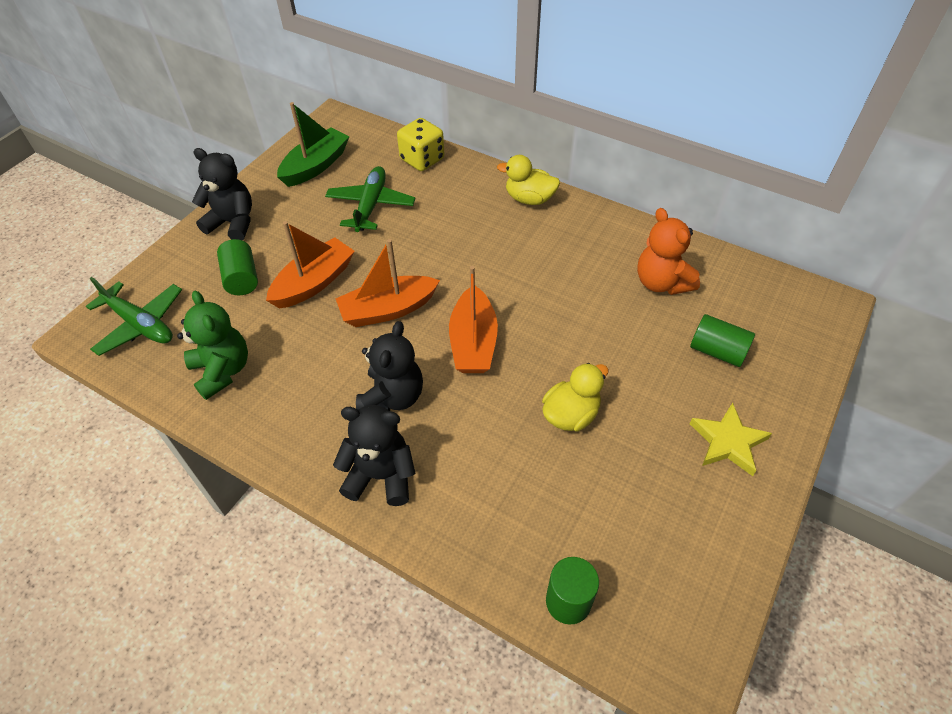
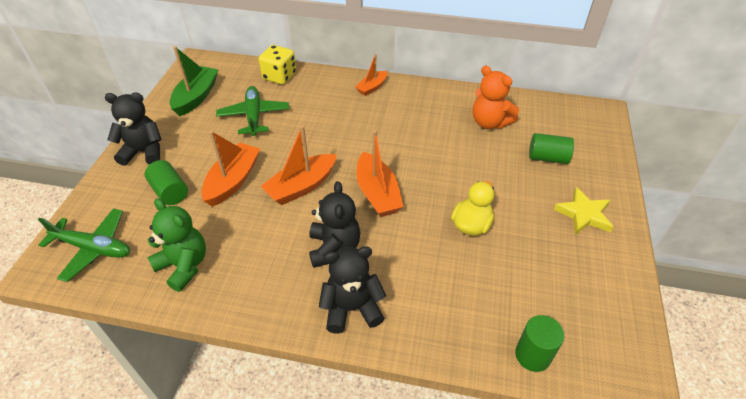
camera: 20 degrees left, 5 degrees down
(529, 199) = (372, 87): yellow duck -> orange boat

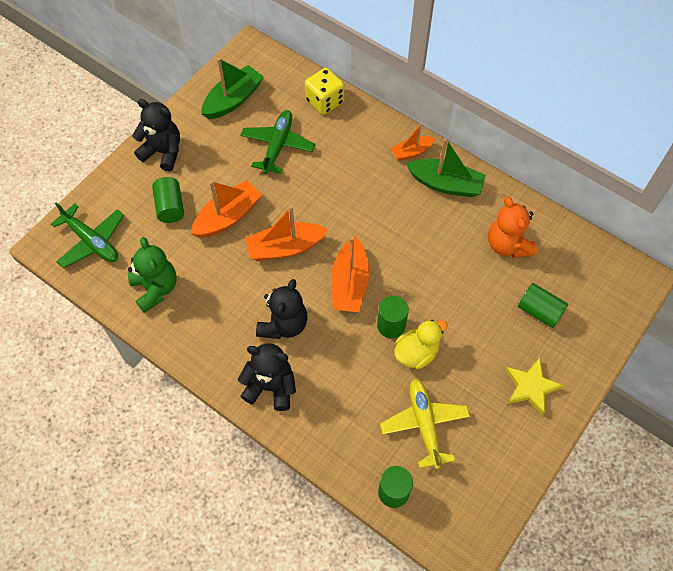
camera: 25 degrees right, 15 degrees up
(413, 99) = (445, 184): none -> green boat
(434, 212) = (391, 325): none -> green cylinder
(518, 280) = (424, 424): none -> yellow plane

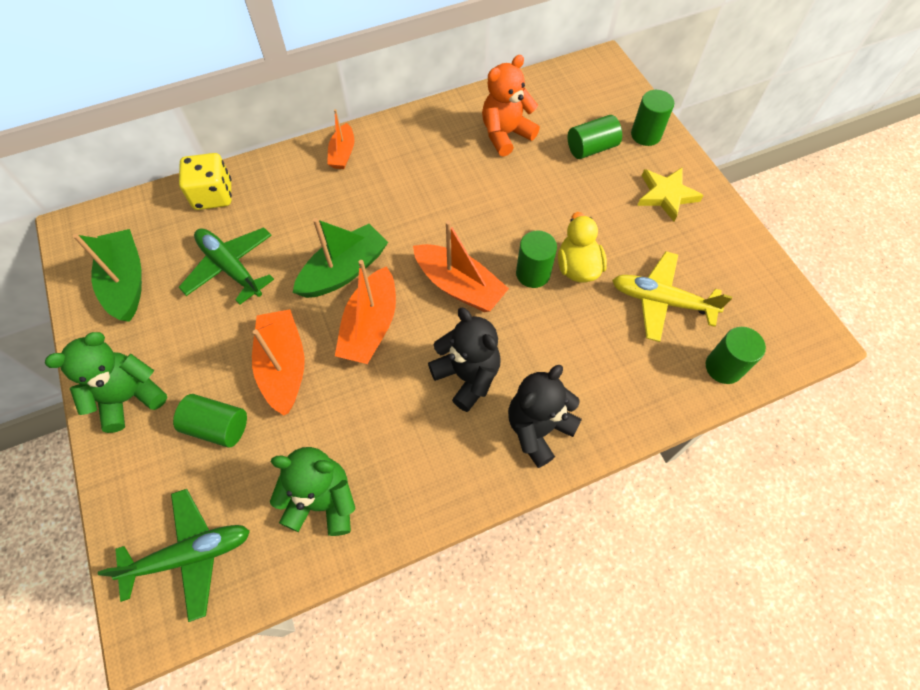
camera: 60 degrees left, 0 degrees up
(163, 152) = (130, 397): black teddy bear -> green teddy bear
(445, 184) = (403, 146): green boat -> green boat (344, 271)
(507, 245) = (505, 134): orange teddy bear -> orange teddy bear turned 135 degrees clockwise
(585, 345) = (646, 135): none -> green cylinder

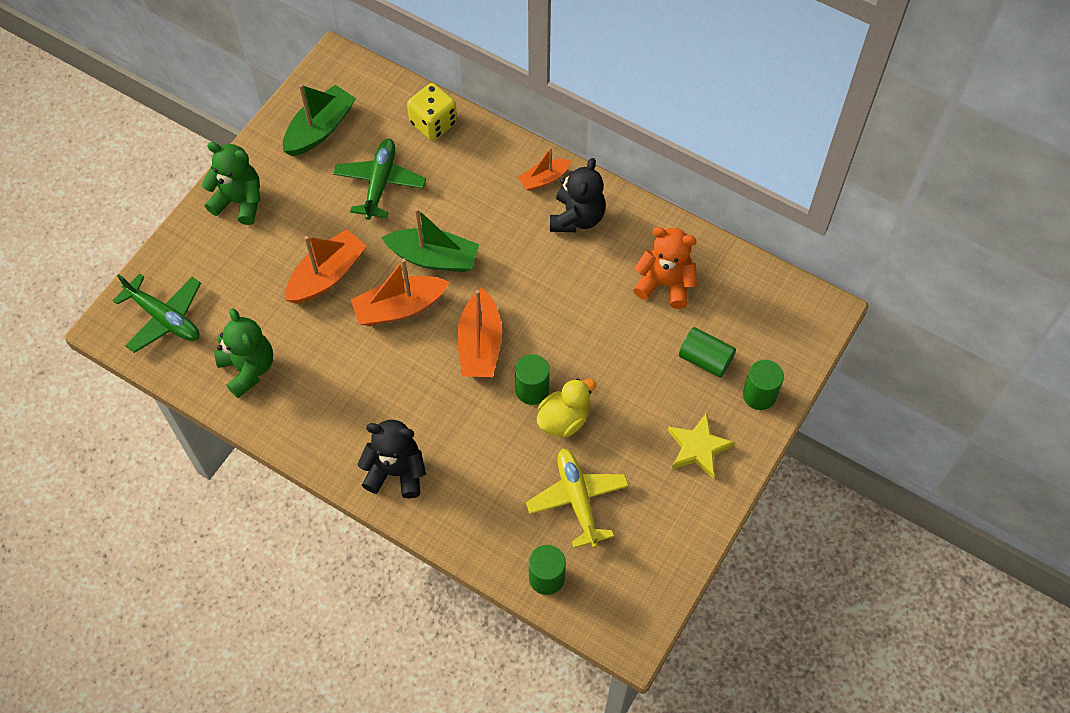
camera: 55 degrees right, 0 degrees up
(217, 427) = (255, 269): green cylinder -> none
(467, 376) = (405, 398): black teddy bear -> black teddy bear (577, 217)

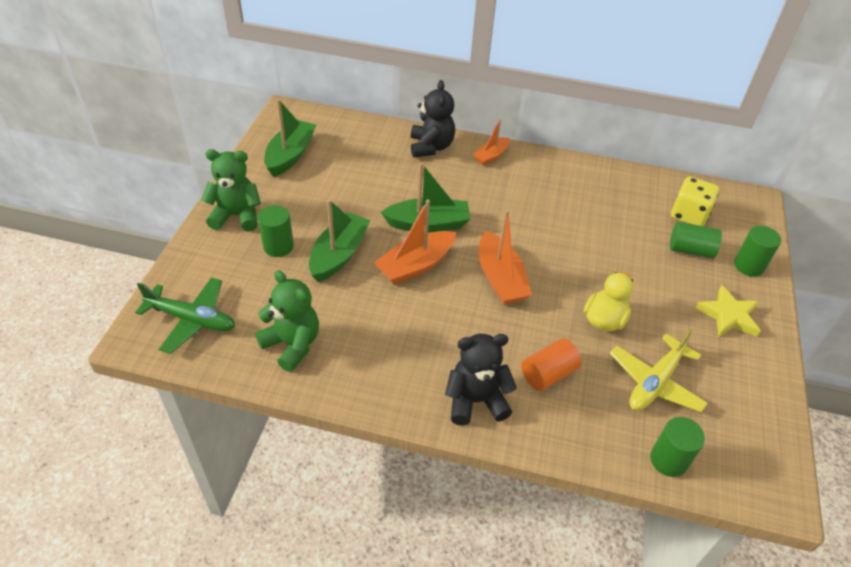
camera: 20 degrees left, 15 degrees down
(327, 275) = (339, 255): orange boat -> green boat
(380, 183) = (358, 181): green plane -> none
(433, 123) = (384, 136): yellow dice -> yellow dice (689, 215)
(477, 463) = (548, 374): none -> orange cylinder
(532, 390) = (564, 303): green cylinder -> green cylinder (278, 246)
(577, 217) = (531, 176): black teddy bear -> black teddy bear (431, 147)
(577, 499) = (655, 382): yellow plane -> yellow plane turned 105 degrees counterclockwise
(665, 284) = (625, 205): orange teddy bear -> none

